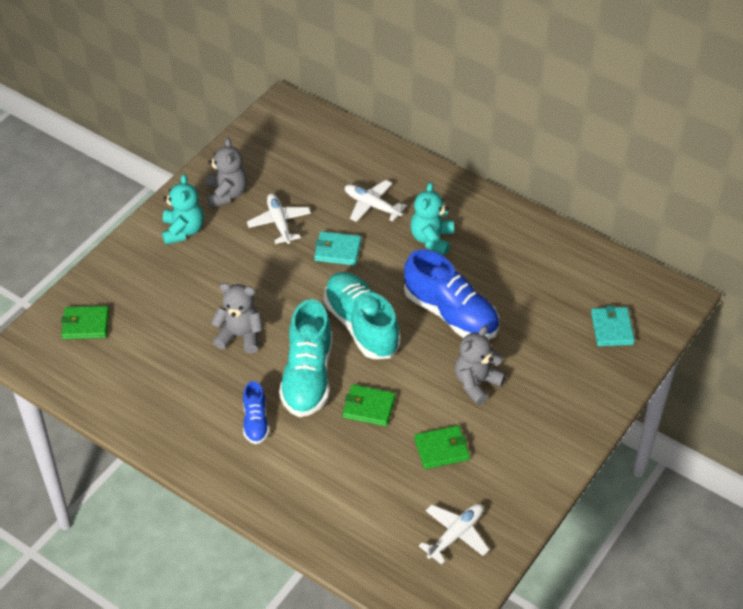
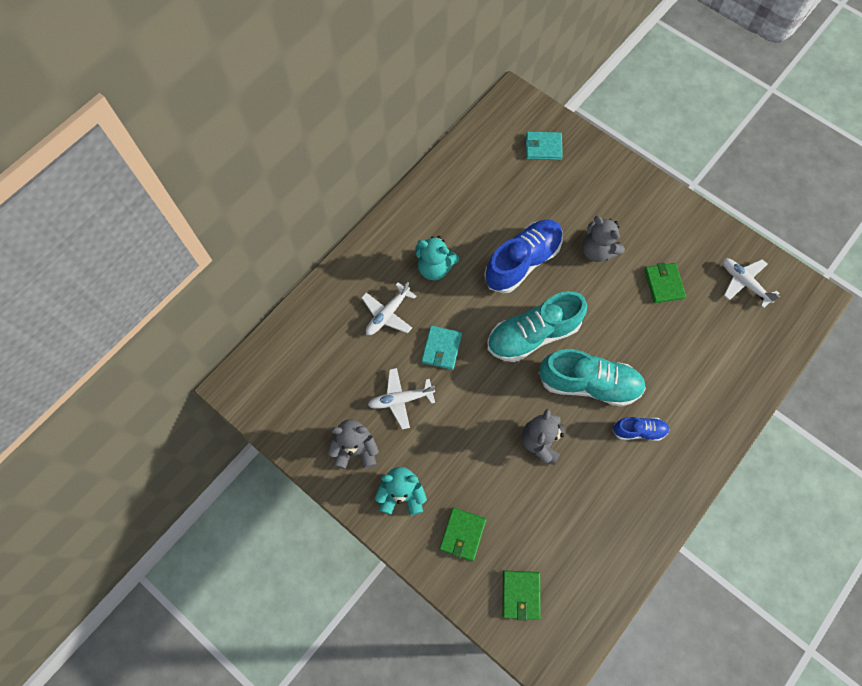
camera: 85 degrees left, 20 degrees up
(369, 407) = (622, 336): green wallet -> green wallet (462, 534)

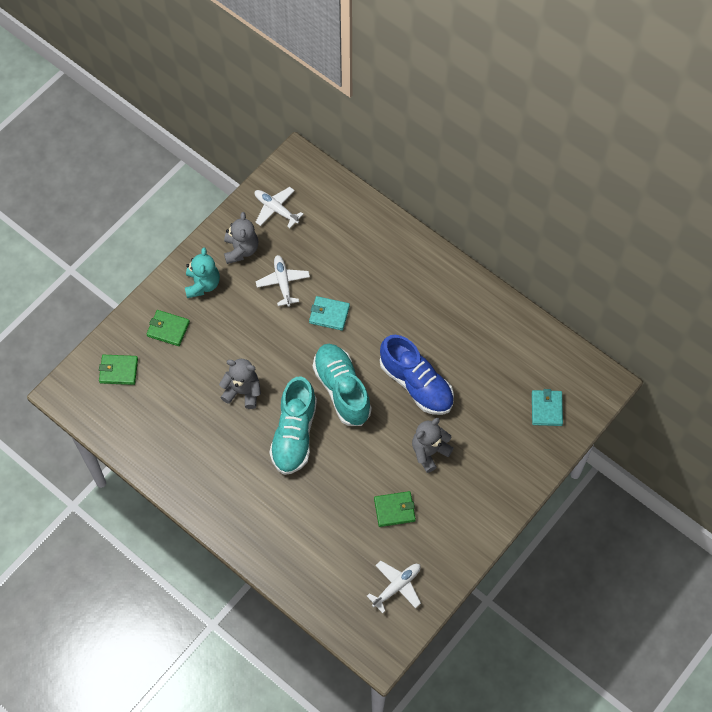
camera: 90 degrees right, 5 degrees down
(387, 314) = (362, 271): white plane -> white plane (276, 209)
(435, 268) = (409, 309): turquoise teddy bear -> none
(638, 431) = (249, 473): blue shoe -> none

